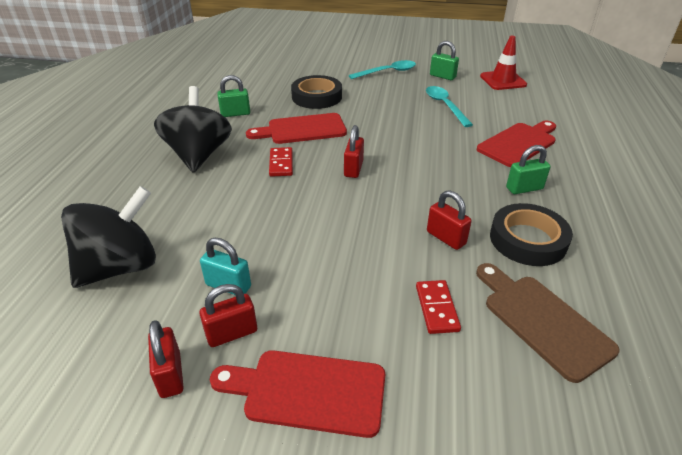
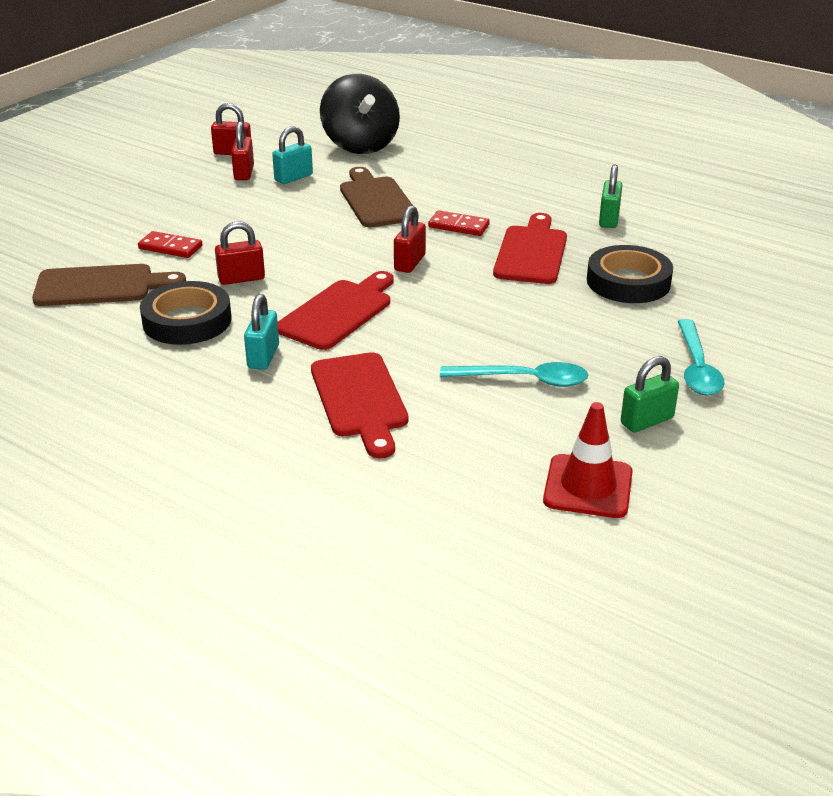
camera: 115 degrees right, 5 degrees down
(199, 155) = (516, 188): black spinning top -> none
(256, 214) = (376, 200): none -> brown cutting board
(307, 391) = (166, 188): red cutting board -> red cutting board (338, 312)
(353, 169) = (410, 263): red padlock -> red padlock turned 75 degrees clockwise
(524, 188) = (263, 357): green padlock -> turquoise padlock

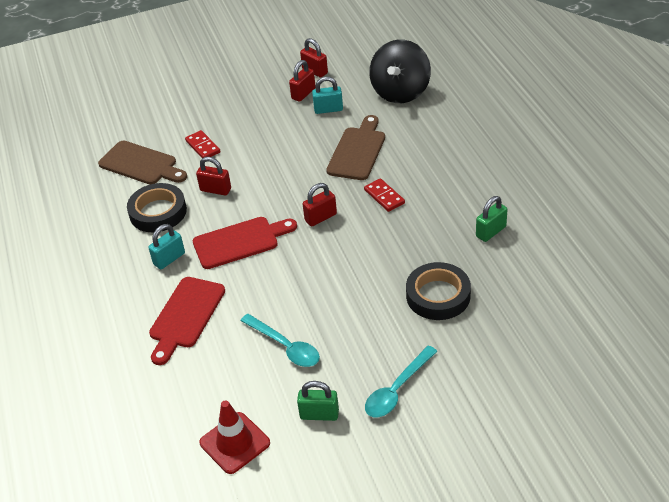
camera: 40 degrees right, 10 degrees up
(531, 252) = (405, 241): red cutting board -> none

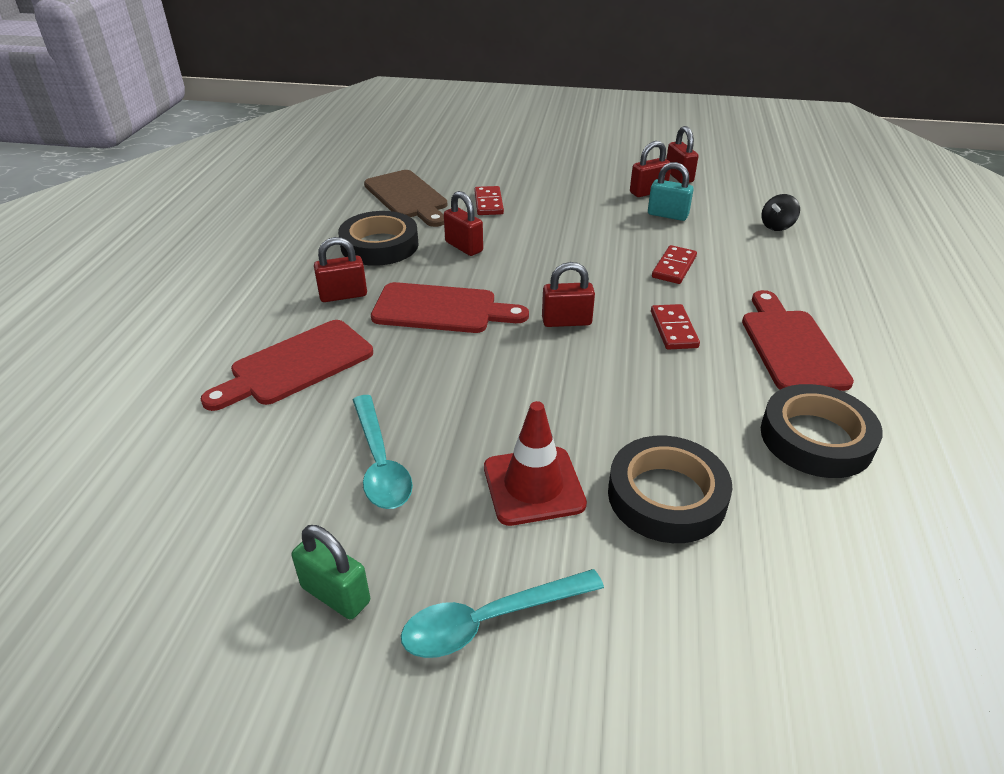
camera: 25 degrees right, 5 degrees down
(169, 259) = (343, 295): turquoise padlock -> red padlock
(235, 443) = (180, 571): red traffic cone -> red traffic cone (533, 486)
(357, 151) = (674, 267): brown cutting board -> red domino
(400, 92) = (777, 226): black spinning top -> black spinning top, size x0.42
(452, 180) = (790, 346): none -> red cutting board
(491, 232) = (816, 438): green padlock -> black tape

